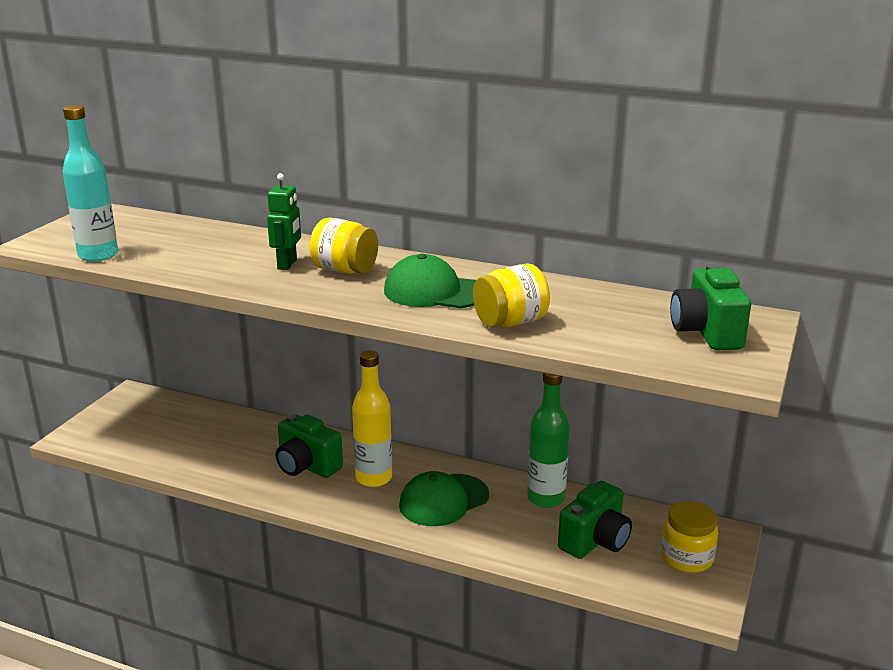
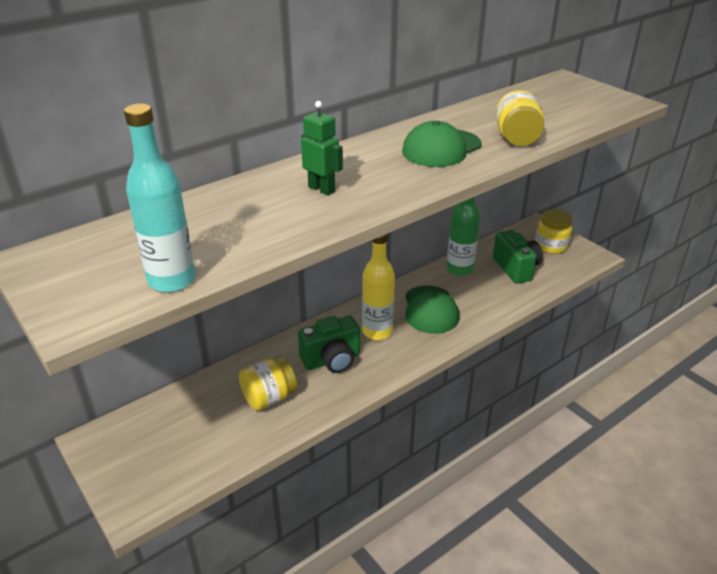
camera: 60 degrees left, 10 degrees up
(344, 270) = (363, 170): yellow jar -> yellow jar (269, 398)
(706, 332) = (574, 95): green camera -> none

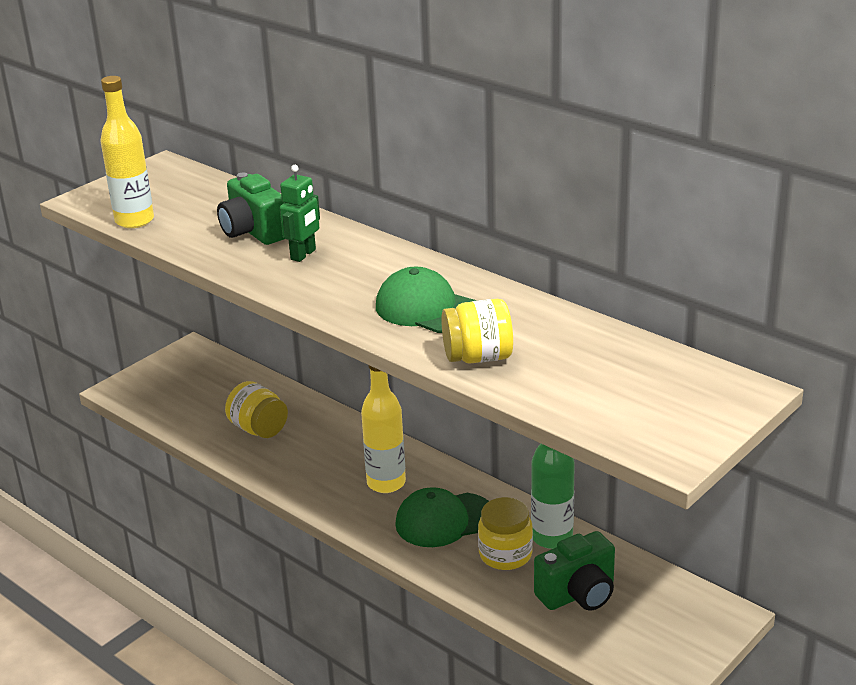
camera: 80 degrees right, 5 degrees down
(172, 280) = (134, 221): turquoise bottle -> yellow bottle
(332, 360) = (326, 458): green camera -> green camera (254, 232)
(551, 245) = (666, 632): yellow jar -> yellow jar (505, 555)

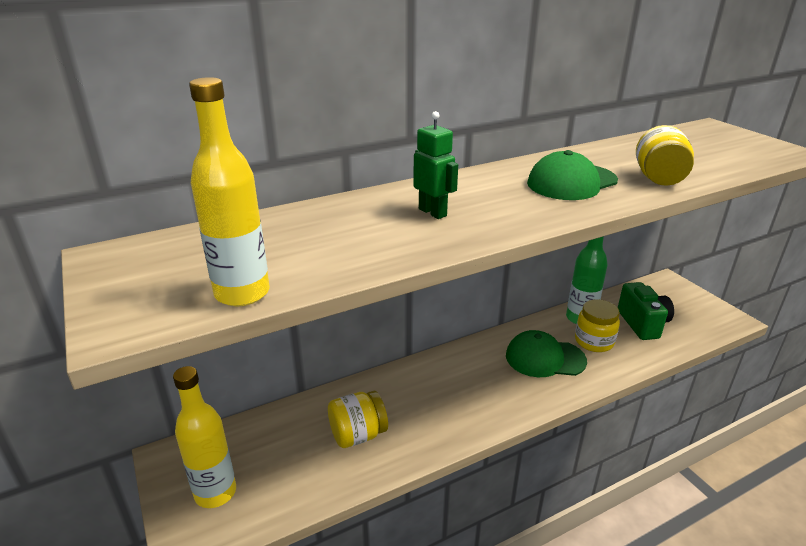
camera: 70 degrees left, 0 degrees up
(254, 232) = (358, 228): green camera -> none
(386, 483) = (484, 375): yellow bottle -> yellow bottle (215, 492)
(444, 520) = (545, 358): green cap -> green cap turned 90 degrees clockwise

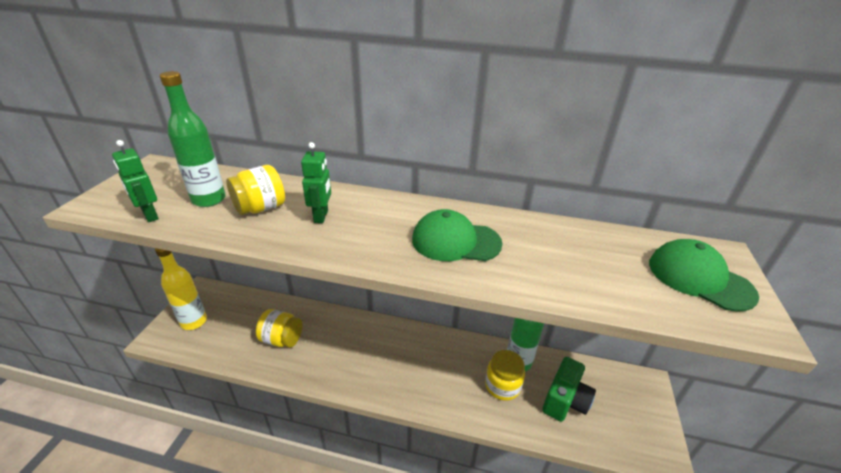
camera: 40 degrees right, 5 degrees up
(242, 293) = (150, 215): yellow bottle -> green robot
(279, 250) = (209, 199): none -> green bottle
(545, 358) = (448, 372): green cap -> green cap (699, 278)
(658, 179) = (534, 275): yellow jar -> yellow jar (260, 208)

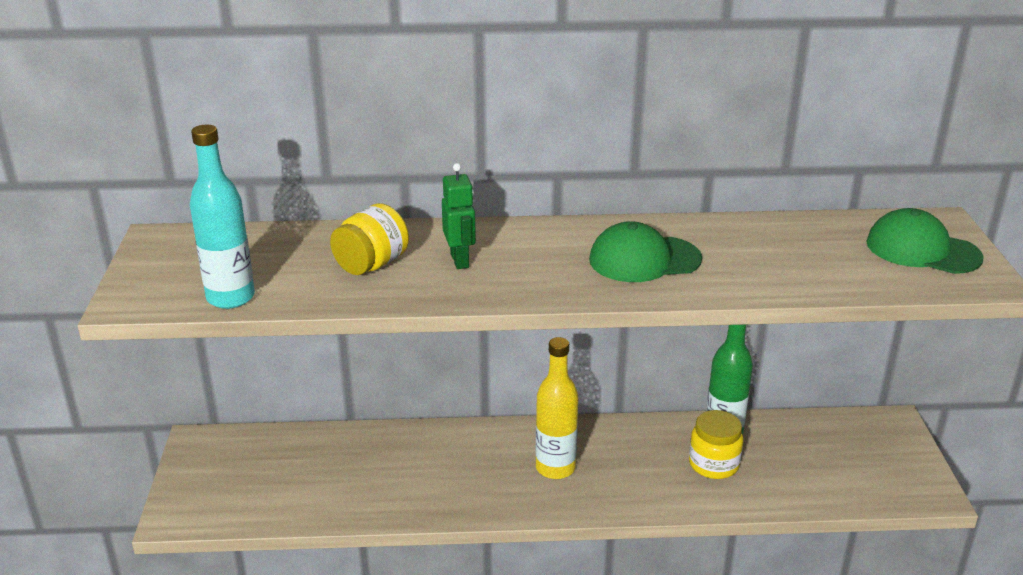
camera: 15 degrees left, 5 degrees down
(150, 215) = (230, 298): green robot -> turquoise bottle
(194, 322) = (219, 484): yellow bottle -> yellow bottle (555, 468)
(209, 199) = (290, 266): green bottle -> none
(282, 339) = (374, 477): yellow jar -> none
(565, 401) = (799, 463): green camera -> none

